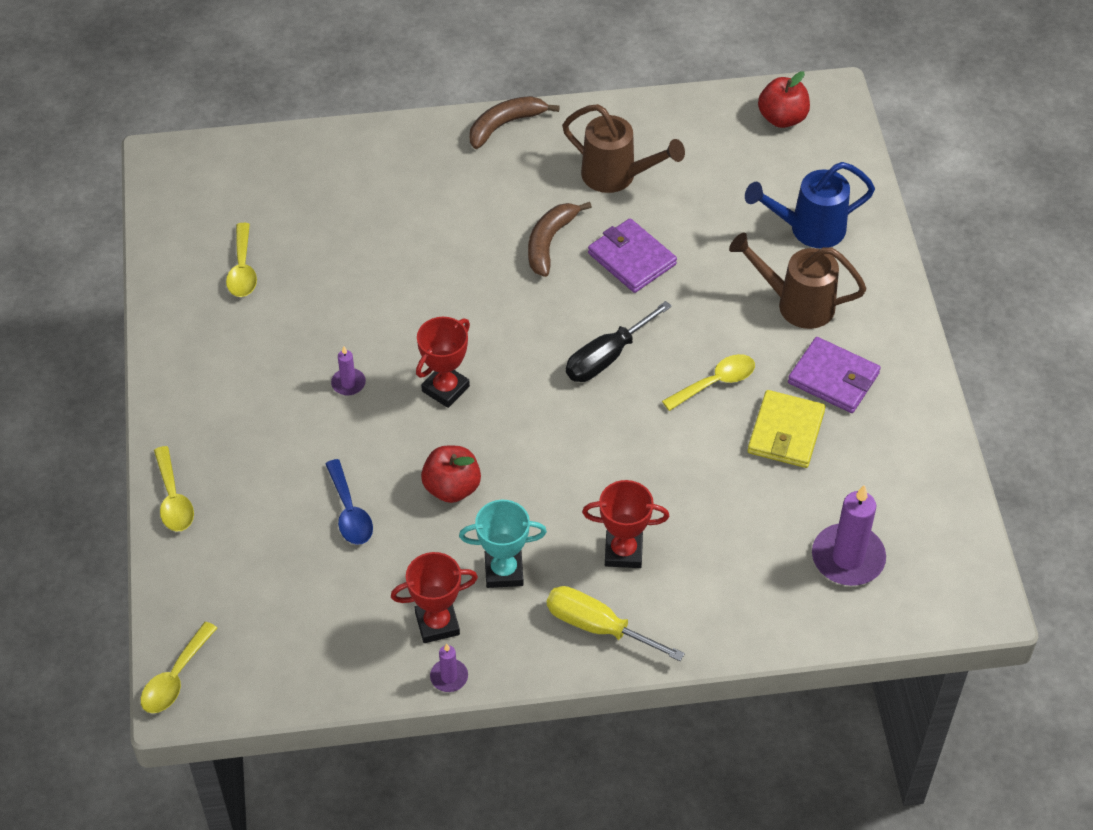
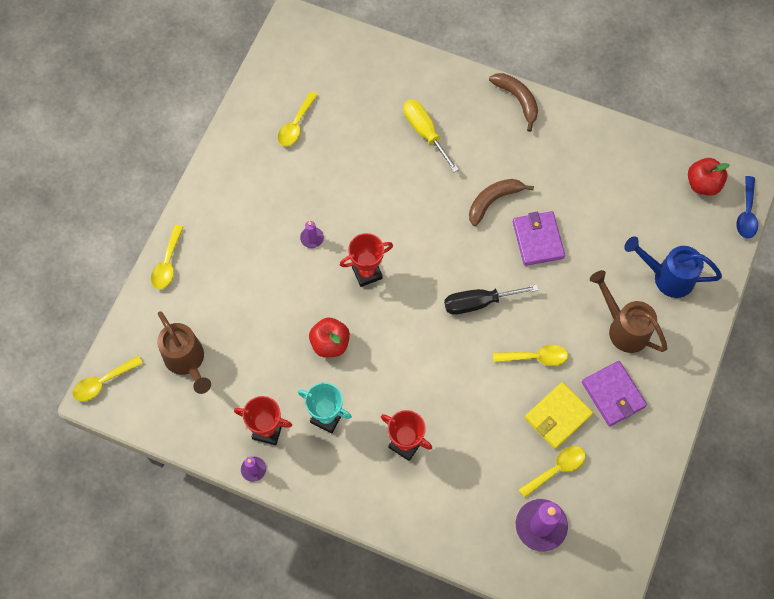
camera: 30 degrees right, 15 degrees up
(349, 511) = (261, 327): blue spoon -> blue spoon (746, 213)
(505, 125) = (517, 100): brown banana -> brown banana turned 60 degrees clockwise
(598, 627) = (359, 486): yellow screwdriver -> yellow screwdriver (425, 132)
(617, 176) = (566, 174): brown watering can -> brown watering can (187, 361)
(823, 489) = (556, 469): none -> yellow spoon

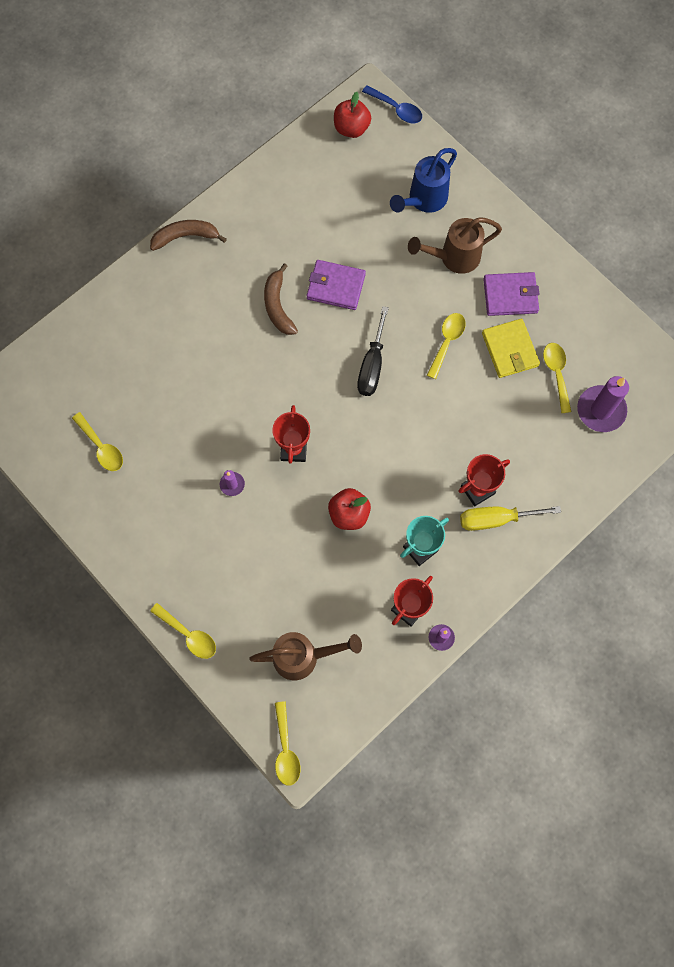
camera: 65 degrees left, 5 degrees up
(425, 132) = (175, 333): yellow screwdriver -> yellow screwdriver (496, 519)

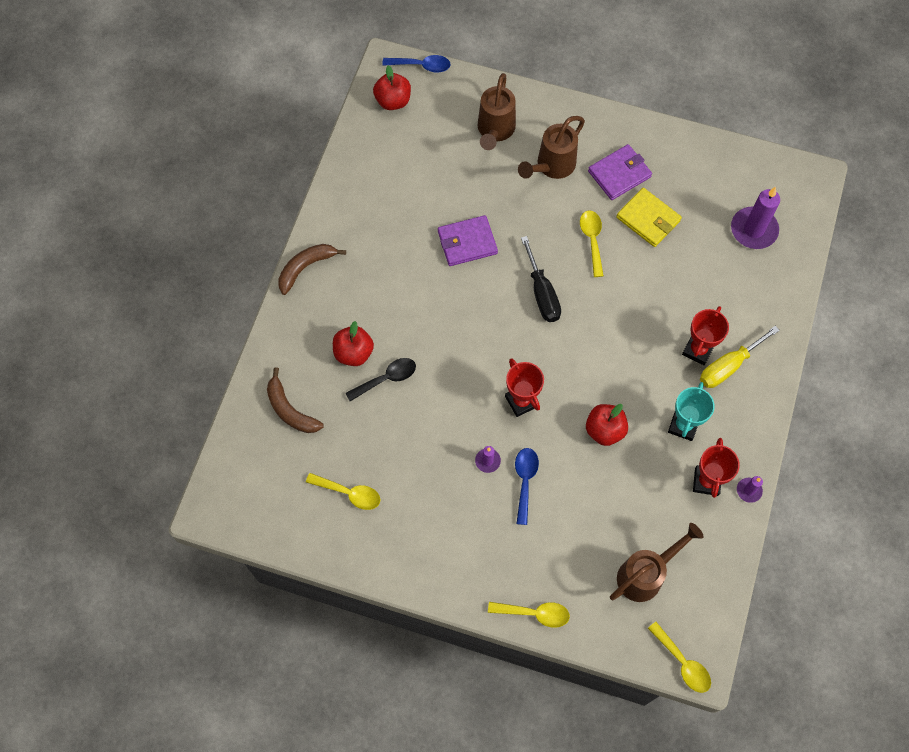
camera: 30 degrees left, 5 degrees down
(179, 331) = (354, 353): none -> red apple
(192, 368) = (386, 379): none -> black spoon
(252, 519) = (525, 481): none -> blue spoon
(278, 306) = (427, 285): brown banana -> brown banana (290, 410)
(423, 200) = (495, 131): blue watering can -> brown watering can
(556, 374) = (699, 219): yellow spoon -> none

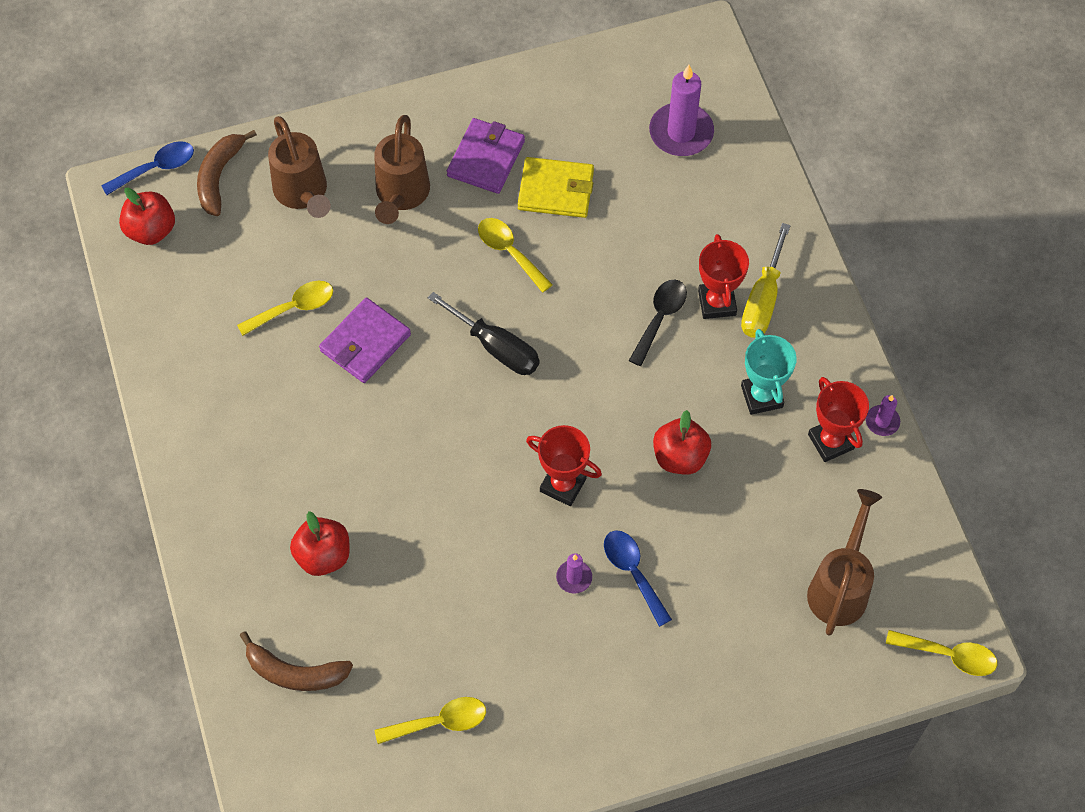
camera: 35 degrees left, 5 degrees down
(305, 268) = (188, 493): brown banana -> brown banana (219, 177)
(386, 379) = (385, 561): black spoon -> black spoon (660, 318)
(534, 613) = (752, 713): yellow spoon -> yellow spoon (293, 308)

